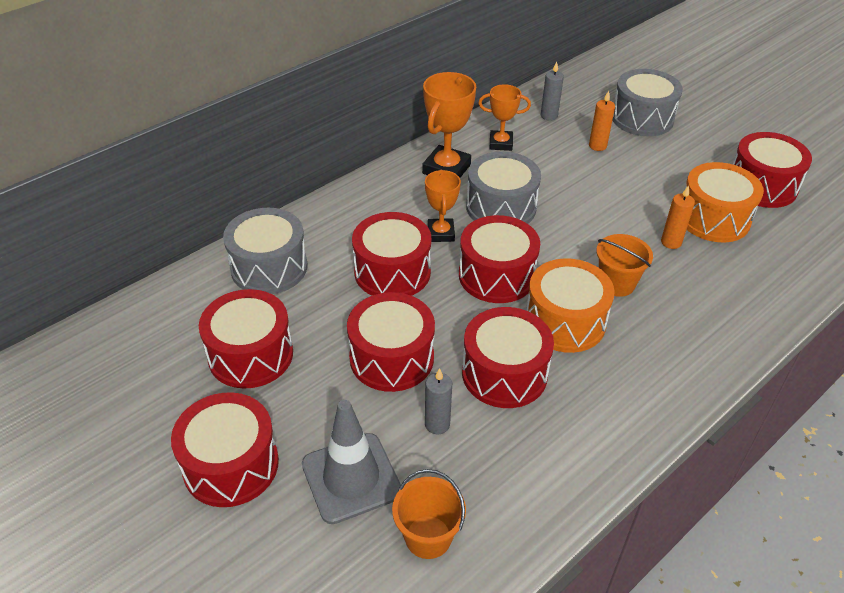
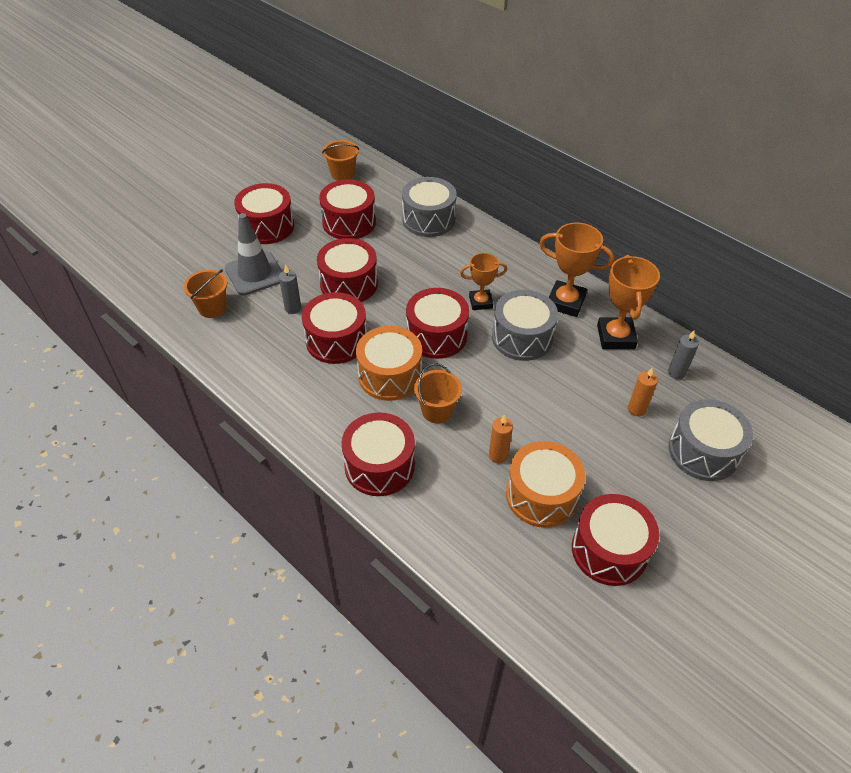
camera: 85 degrees right, 5 degrees up
(120, 360) = (342, 174): none -> orange bucket
(392, 272) = (432, 278): red drum -> red drum (379, 466)
(501, 143) = (615, 337): orange trophy -> orange trophy, size x1.57

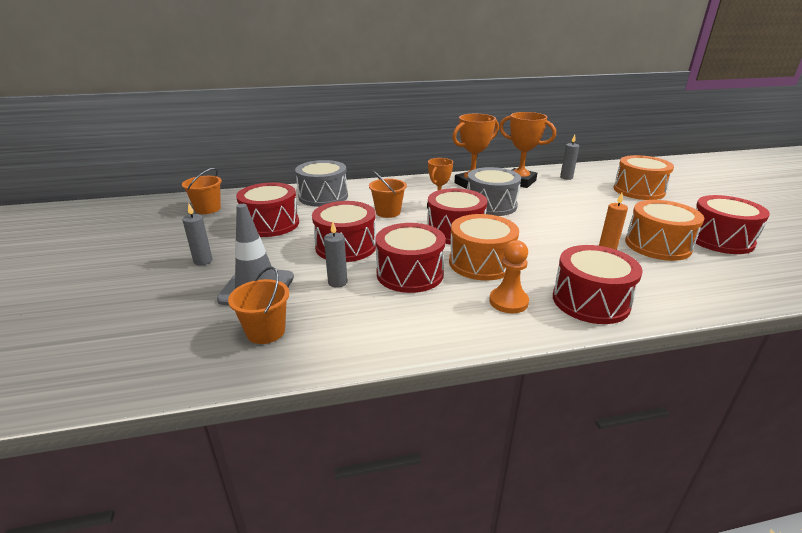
camera: 55 degrees left, 20 degrees down
(267, 226) = (203, 261): red drum -> grey candle
(339, 414) = (508, 302): none -> orange pawn
(437, 411) = (541, 256): orange bucket -> orange bucket (388, 212)
(636, 409) = (590, 195): orange candle -> none
(703, 451) = (638, 190): grey drum -> orange drum

